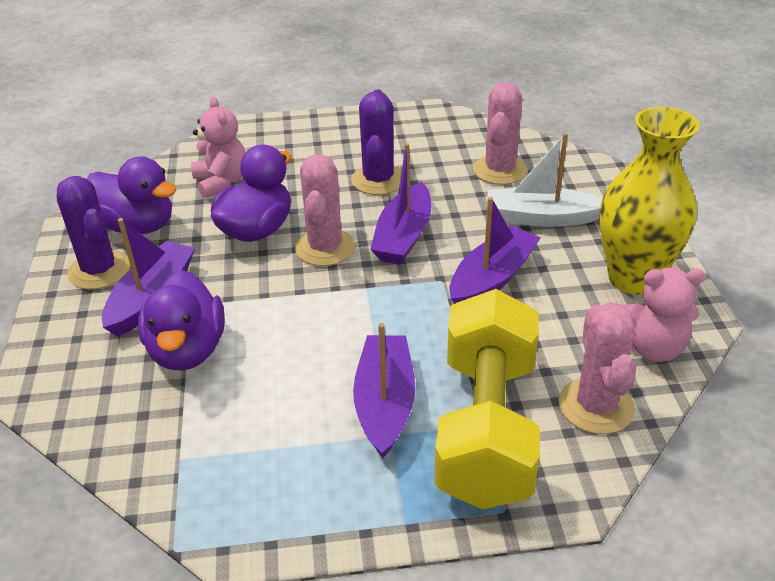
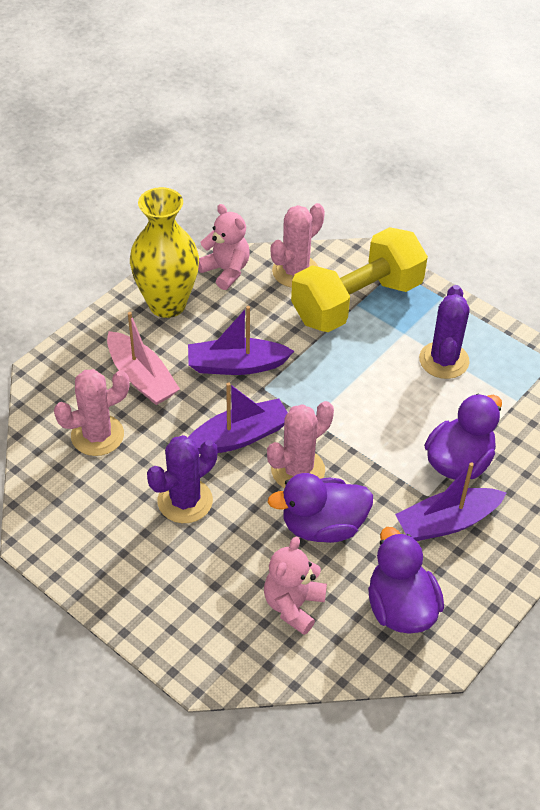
camera: 135 degrees left, 10 degrees up
(99, 270) = (463, 581): purple cactus -> purple cactus (444, 360)
(384, 403) = (388, 348): purple boat -> none
(541, 218) = (141, 378): white boat -> pink boat

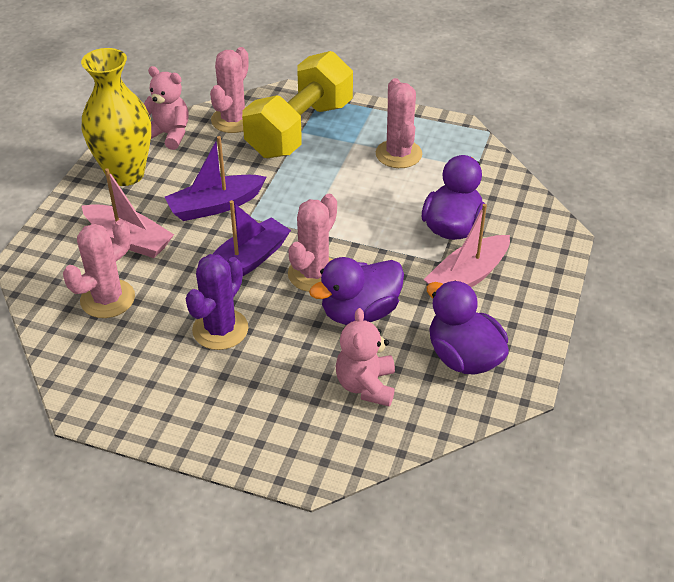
camera: 20 degrees left, 5 degrees down
(444, 360) = (398, 154): purple cactus -> pink cactus
(447, 522) = (467, 277): purple boat -> pink boat

